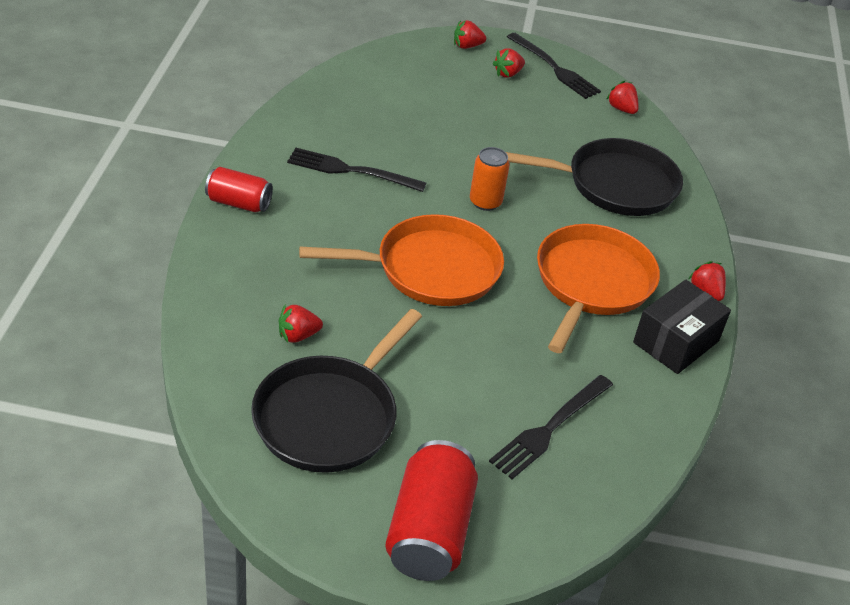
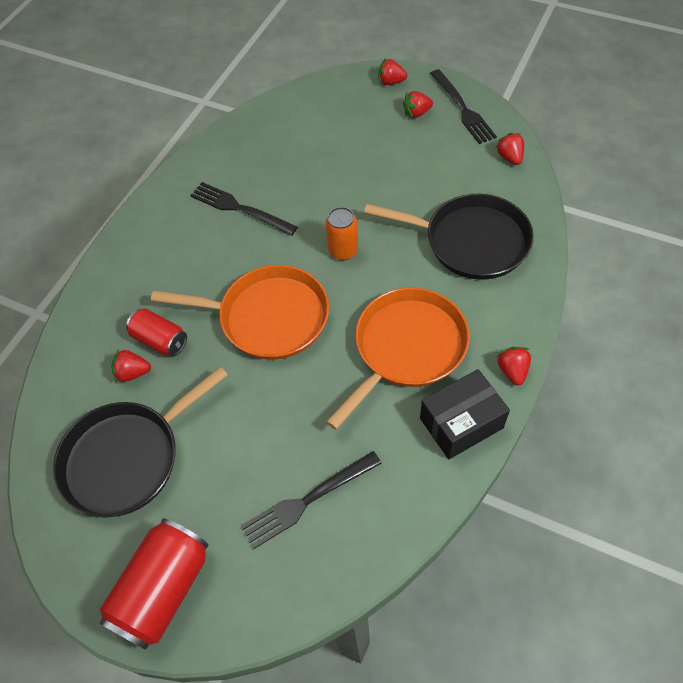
camera: 25 degrees right, 15 degrees up
(239, 203) = (136, 234): red can -> red can (160, 340)

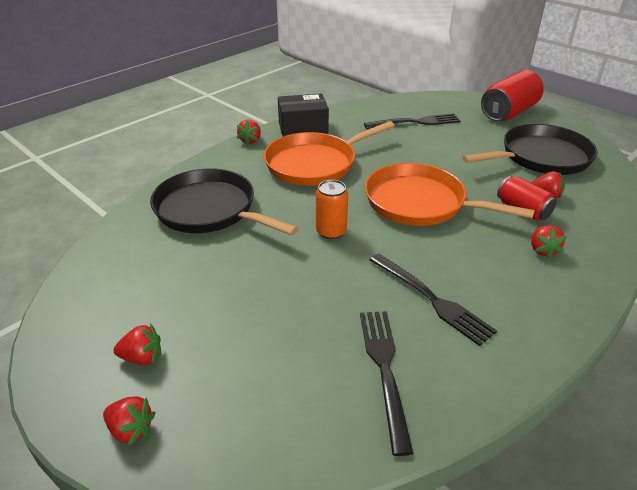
camera: 165 degrees left, 20 degrees down
(463, 109) = (80, 342): black fork -> black fork (384, 368)
(510, 157) = (97, 268): red strawberry -> red strawberry (542, 250)

